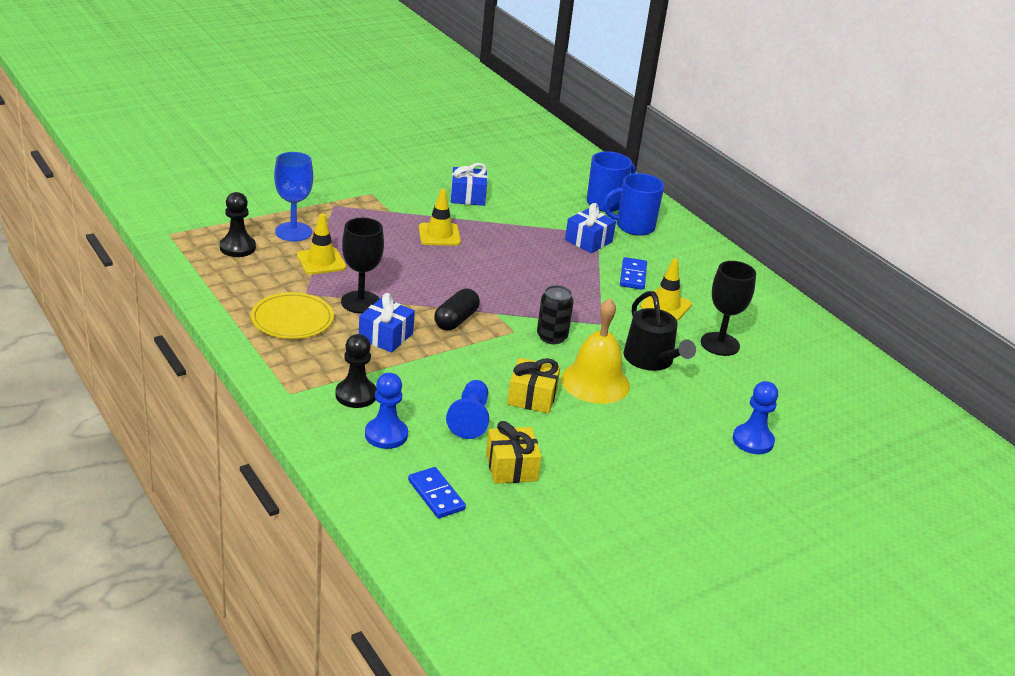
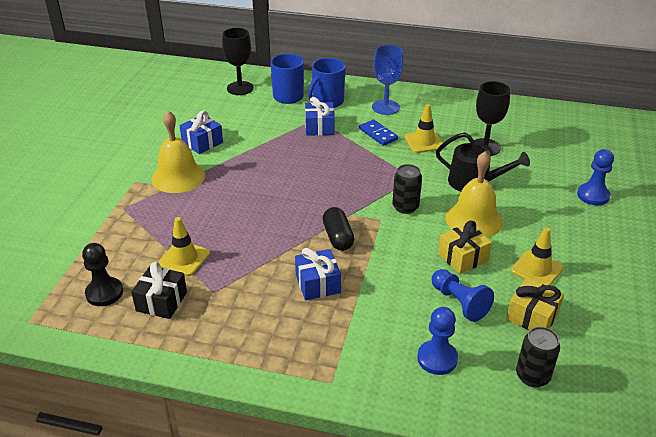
camera: 40 degrees left, 5 degrees up
(264, 276) = (161, 301): none -> black gift
(292, 319) = (238, 321): yellow plate -> none
(293, 232) = (126, 249): blue goblet -> blue goblet (385, 107)
(356, 395) = (372, 345): black pawn -> none
(360, 302) = (261, 270): black goblet -> black goblet (240, 88)
(408, 209) = (178, 177): none -> yellow bell
(436, 495) = (532, 376): blue domino -> black can
(439, 235) = (229, 182): yellow traffic cone -> yellow traffic cone (537, 269)

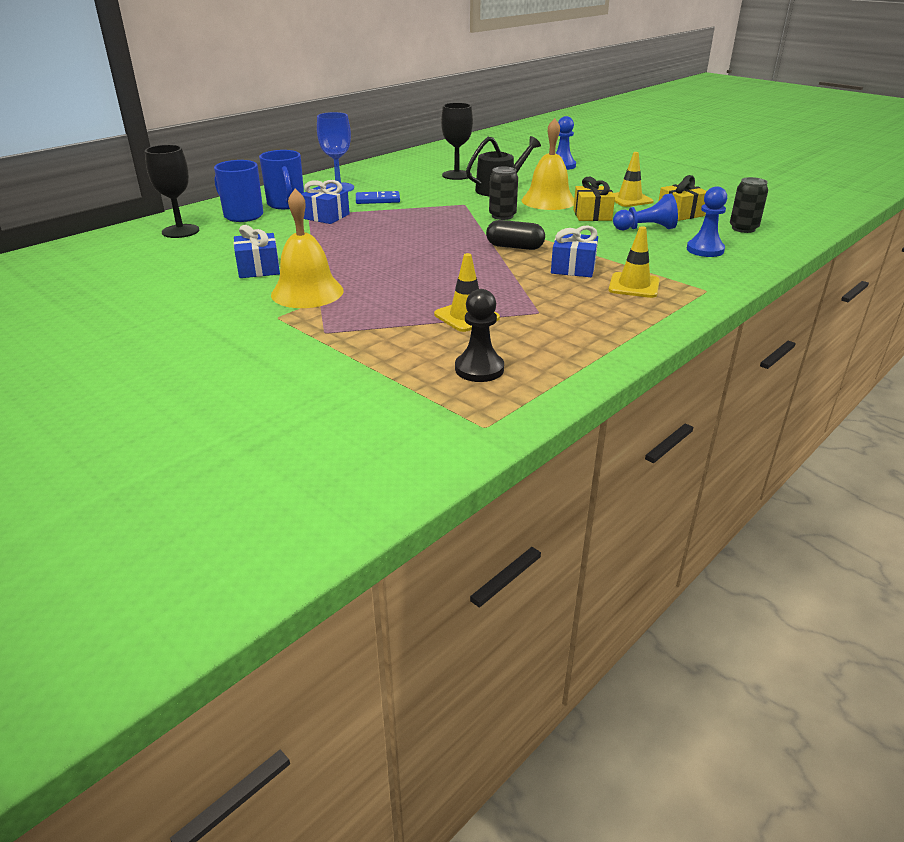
camera: 60 degrees left, 5 degrees down
(161, 301) = (528, 340): black gift -> none
(424, 142) = (417, 189): yellow traffic cone -> yellow traffic cone (634, 286)

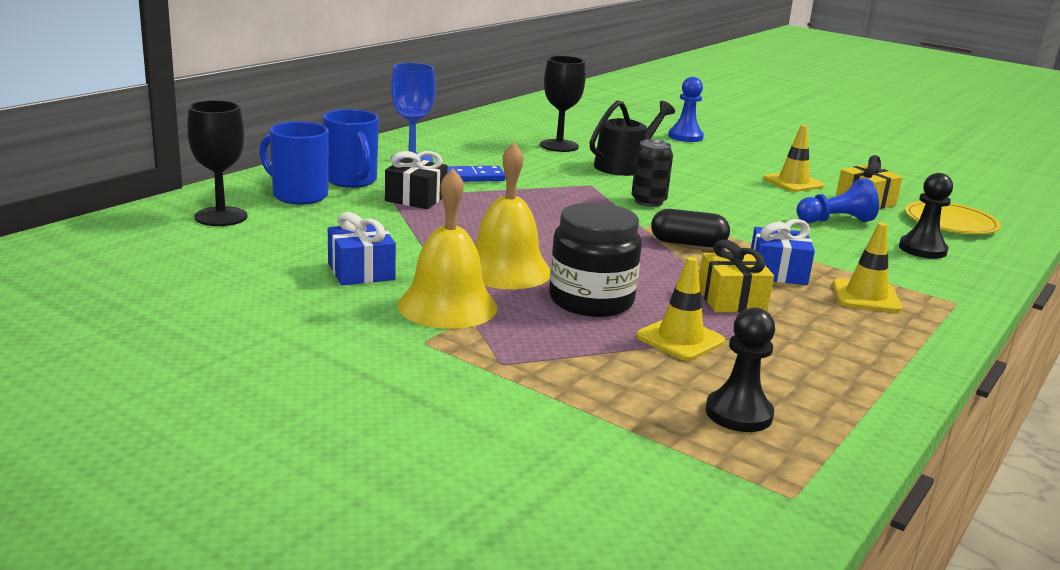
camera: 10 degrees left, 10 degrees down
(326, 216) = (416, 198): blue gift -> black gift
(415, 289) = (591, 300): none -> black jar
(548, 201) = (695, 182): yellow bell -> yellow bell (506, 270)
(592, 215) = (760, 202): yellow gift -> yellow gift (731, 300)
(705, 250) = (922, 249): blue pawn -> black pawn
(743, 228) = (950, 222): black can -> yellow plate

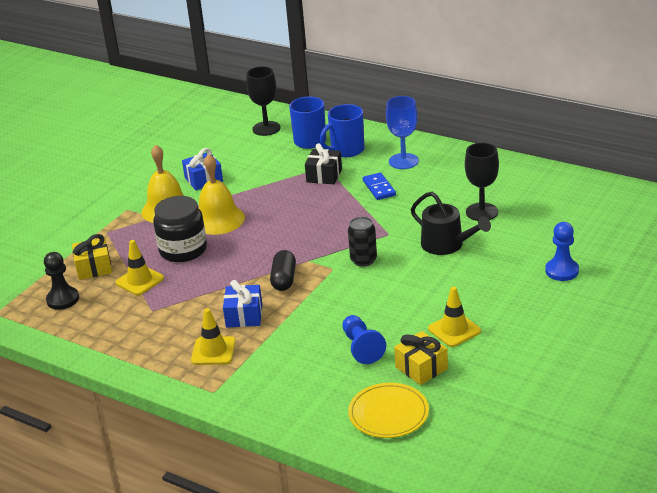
camera: 90 degrees right, 10 degrees up
(731, 300) = (195, 297): yellow gift -> yellow gift (94, 268)
(922, 249) = (313, 388): black pawn -> none

